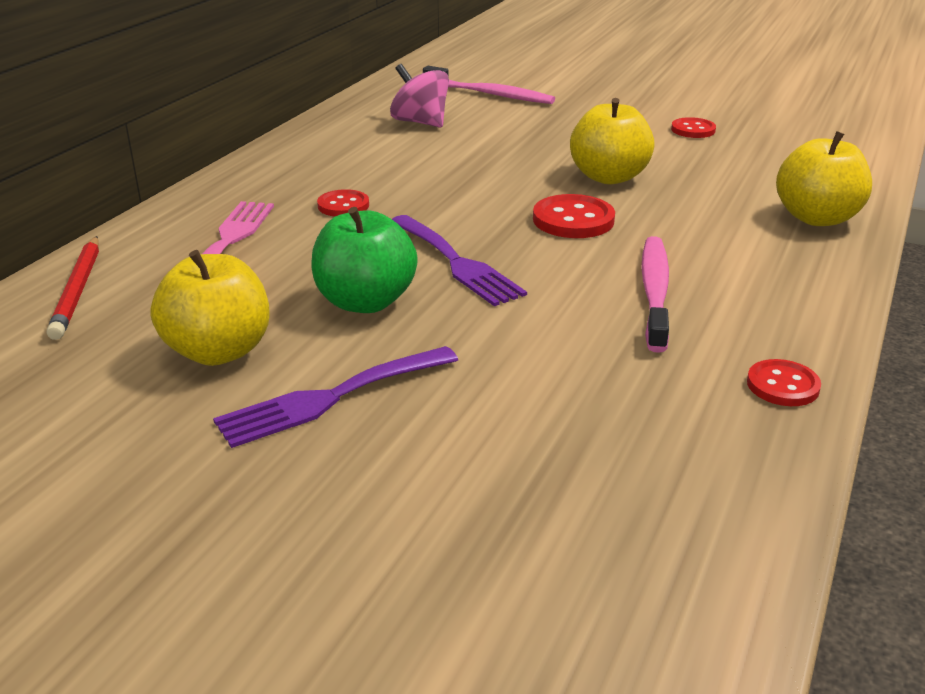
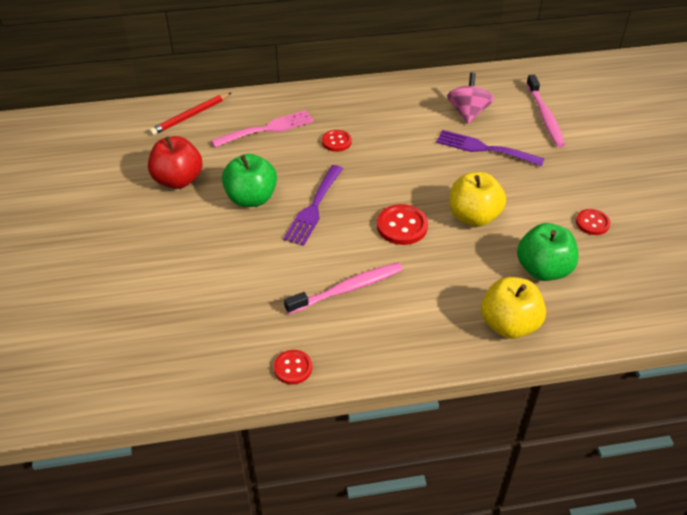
camera: 55 degrees right, 15 degrees up
(219, 351) = (178, 180): yellow apple -> red apple
(330, 398) = (169, 228): purple fork -> purple fork (484, 148)
(741, 173) = (543, 269): none -> green apple

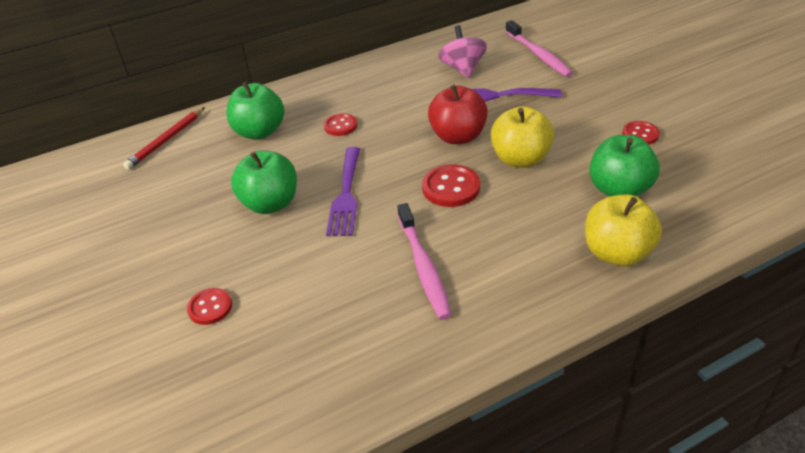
camera: 15 degrees left, 5 degrees down
(178, 180) = (176, 207): red apple -> red apple (458, 136)
(268, 129) = (259, 132): pink fork -> green apple
(293, 368) = (402, 373): red button -> red button (210, 307)
(347, 289) = (423, 267): pink toothbrush -> pink toothbrush turned 120 degrees clockwise

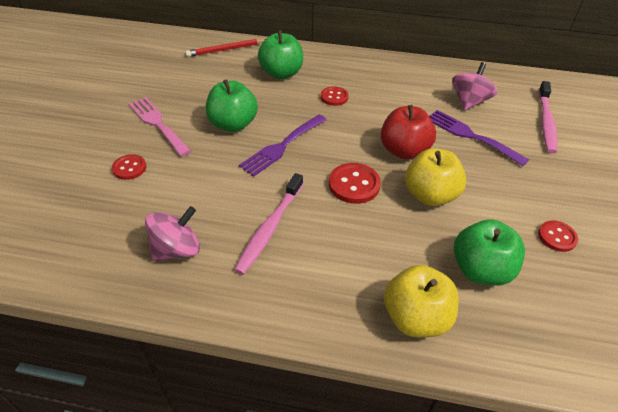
camera: 35 degrees right, 5 degrees up
(183, 250) = (157, 123): none -> pink fork
(361, 341) = (177, 249): none -> pink spinning top

